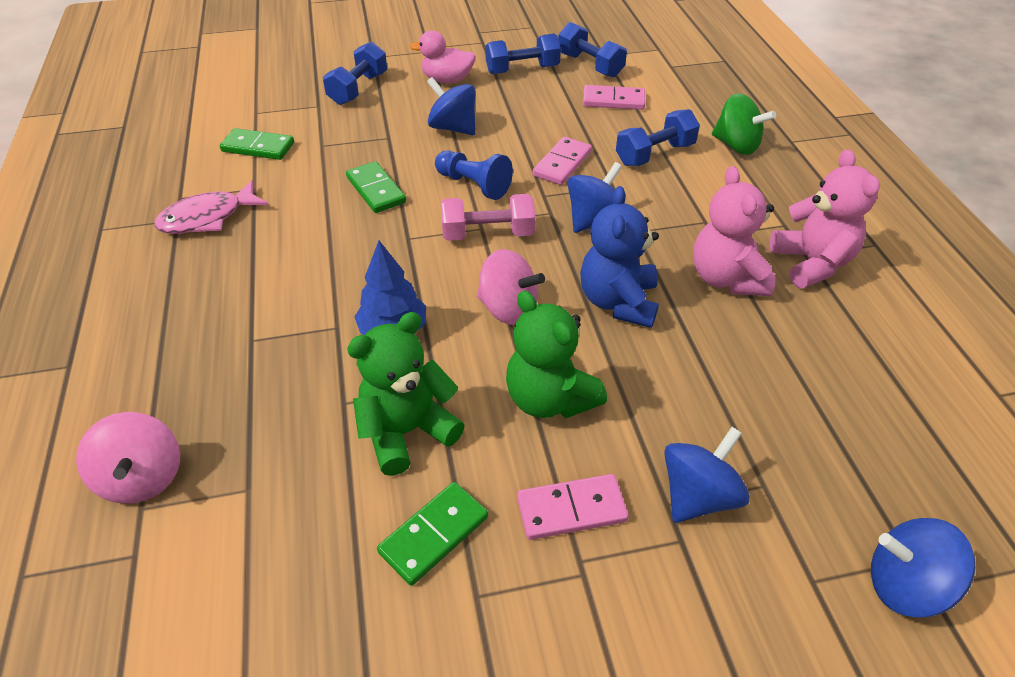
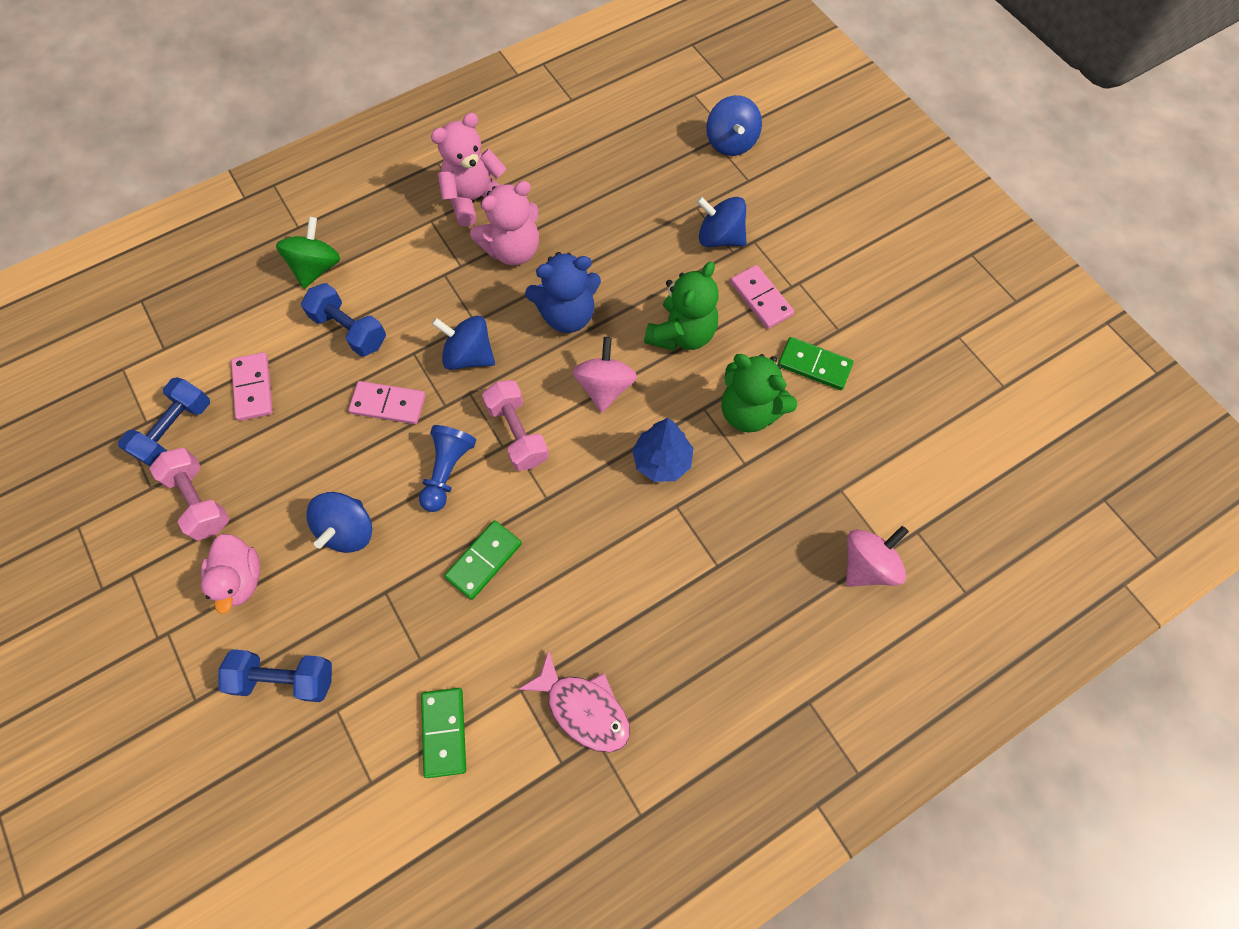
camera: 110 degrees left, 20 degrees up
(522, 70) = (200, 501): blue dumbbell -> pink dumbbell

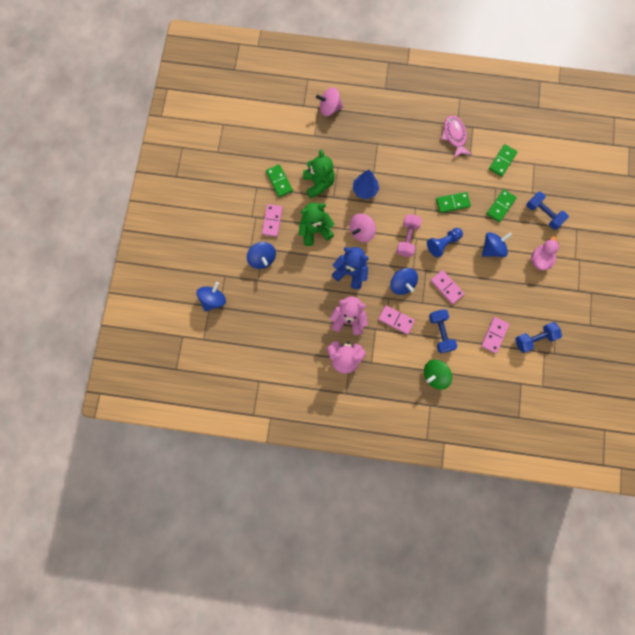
camera: 140 degrees left, 10 degrees up
(200, 501) = (540, 301): pink dumbbell -> none
(385, 627) = (500, 206): none -> green domino
(437, 299) = (396, 320): none -> pink domino

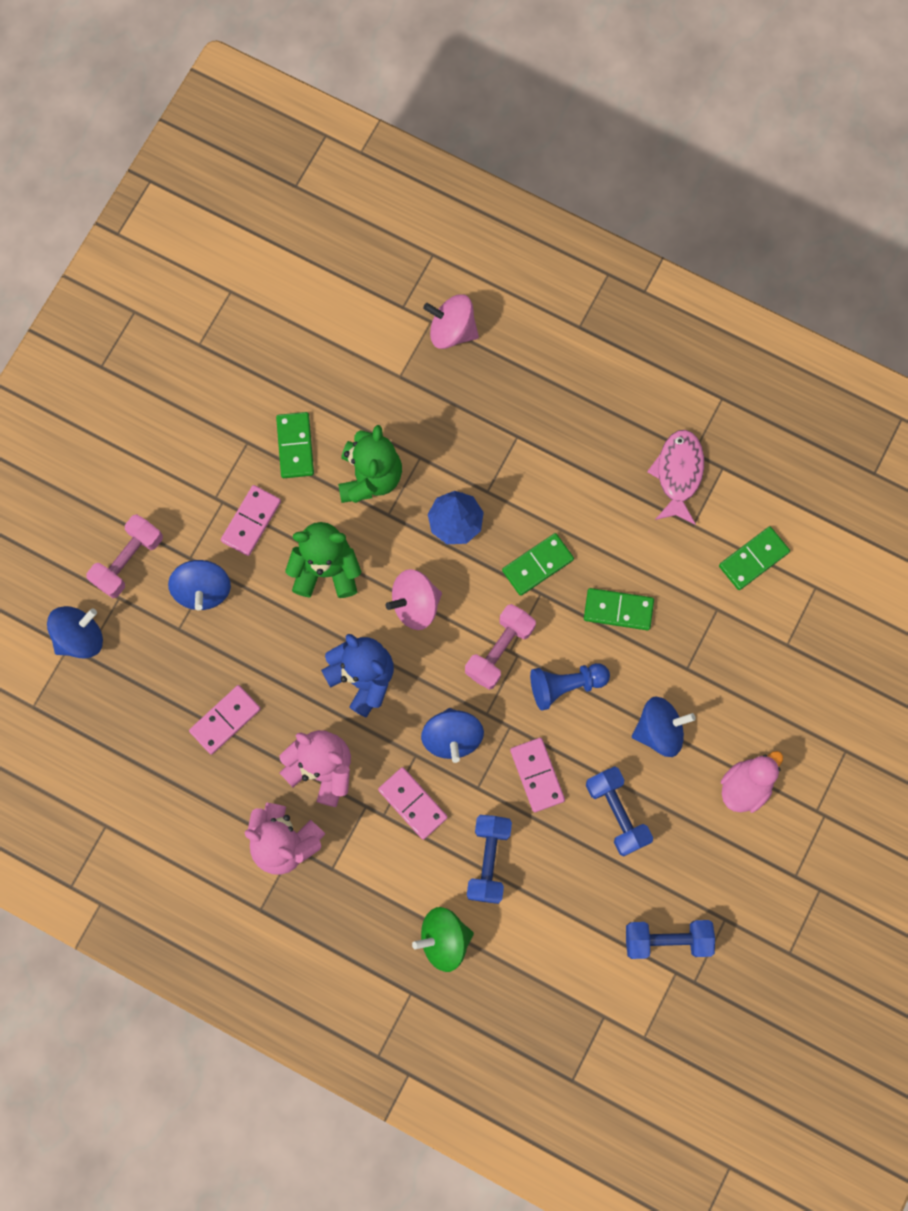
camera: 20 degrees right, 0 degrees up
(222, 258) = (128, 561): none -> pink dumbbell
(494, 335) = (591, 903): pink domino -> pink domino (225, 720)
(500, 206) = (711, 650): green domino -> green domino (537, 565)
(543, 214) = (791, 696): blue dumbbell -> blue dumbbell (617, 813)

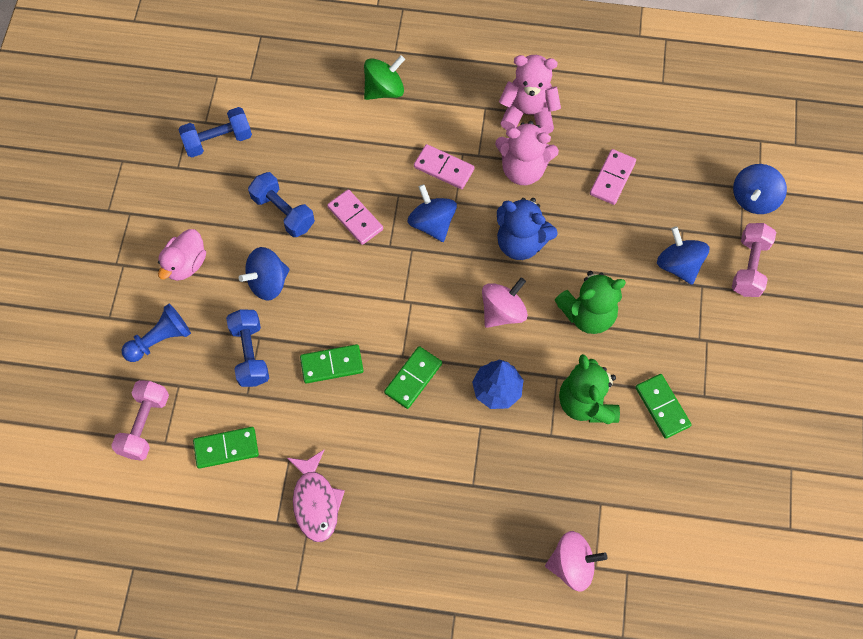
camera: 160 degrees right, 10 degrees down
(251, 521) = (667, 331): pink domino -> none
(488, 860) = (371, 149): blue dumbbell -> blue dumbbell (250, 354)
(499, 650) = (419, 299): pink dumbbell -> pink dumbbell (144, 425)
(565, 685) = (356, 291): blue pawn -> blue pawn (160, 340)
(753, 559) = (226, 448): green domino -> green domino turned 45 degrees clockwise

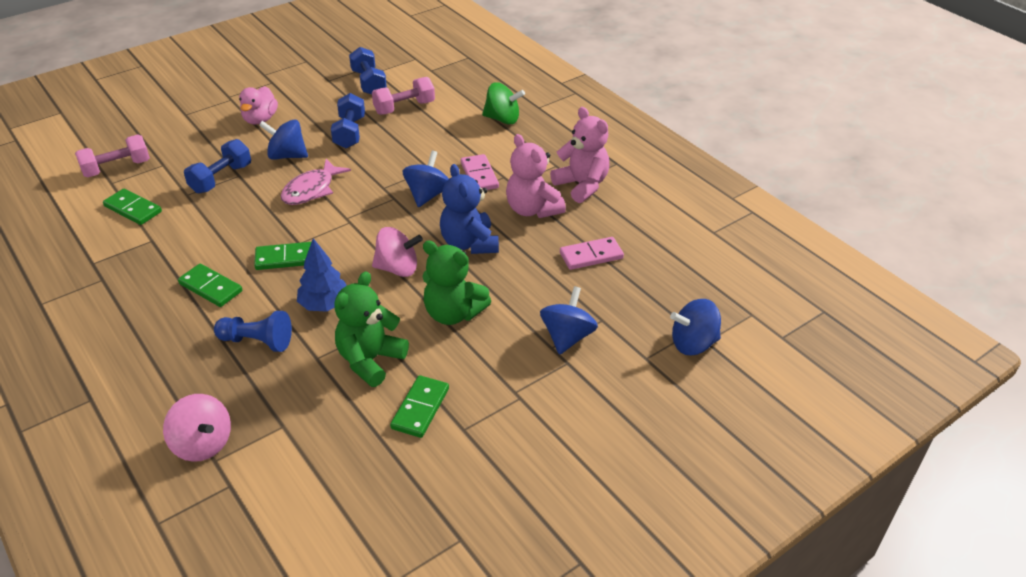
camera: 45 degrees right, 25 degrees down
(160, 340) = (190, 140): blue pawn -> blue pawn (257, 341)
(186, 264) = (260, 119): pink duck -> pink duck turned 60 degrees counterclockwise
(218, 140) = (368, 83): blue dumbbell -> blue dumbbell turned 45 degrees clockwise
(315, 502) = (128, 271): pink fish -> pink fish (311, 190)
(332, 365) = (253, 216): green domino -> green domino (210, 287)
(355, 218) = (385, 162): pink domino -> none
(749, 267) = (625, 380): pink dumbbell -> pink dumbbell (404, 108)

